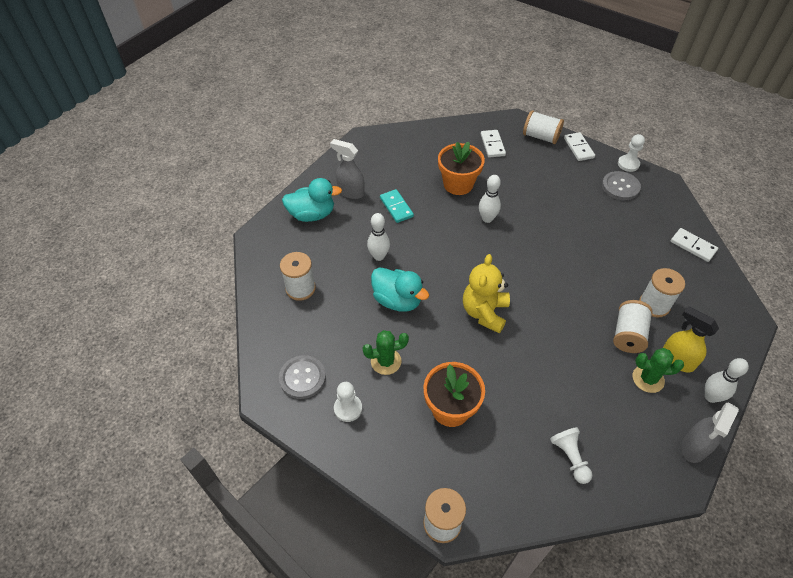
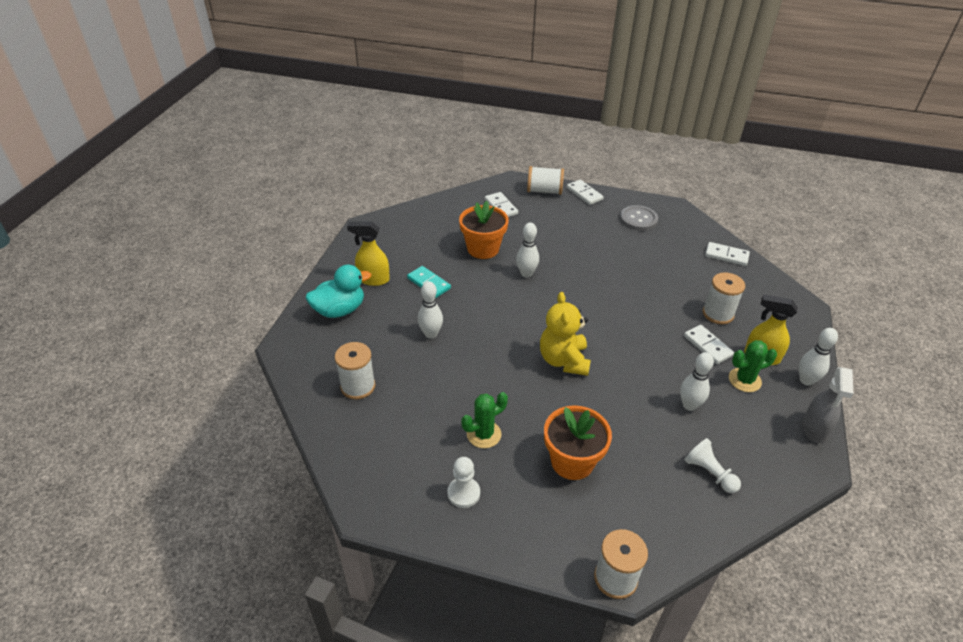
camera: 20 degrees left, 10 degrees down
(302, 378) = (399, 476): grey button -> none
(350, 192) = (373, 279): grey spray bottle -> yellow spray bottle
(397, 300) = (469, 371): turquoise duck -> none
(581, 388) = (689, 405): none -> white bowling pin
(628, 164) = (636, 198): white pawn -> none
(628, 335) = (708, 346): white spool -> white domino

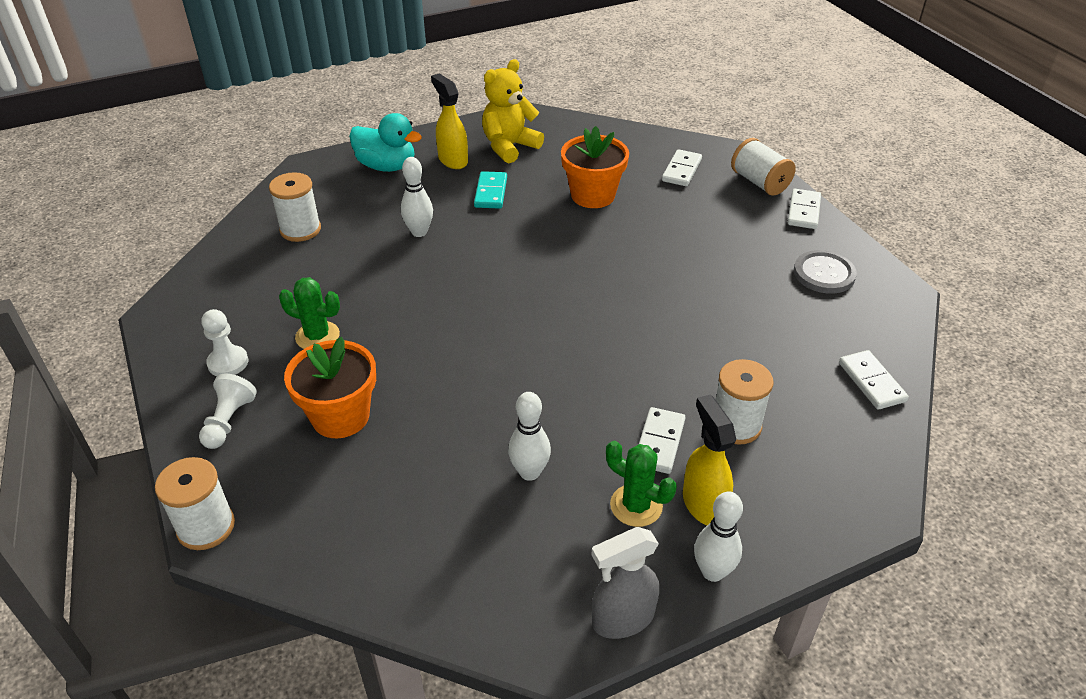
camera: 50 degrees right, 0 degrees up
(526, 274) = (594, 243): white bowling pin -> none
(564, 360) = (487, 337): yellow teddy bear -> yellow teddy bear (509, 147)
(709, 473) = (432, 540): white pawn -> white pawn (228, 421)

